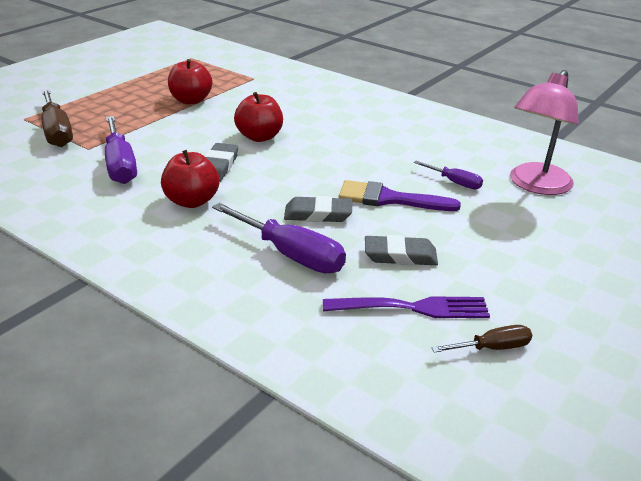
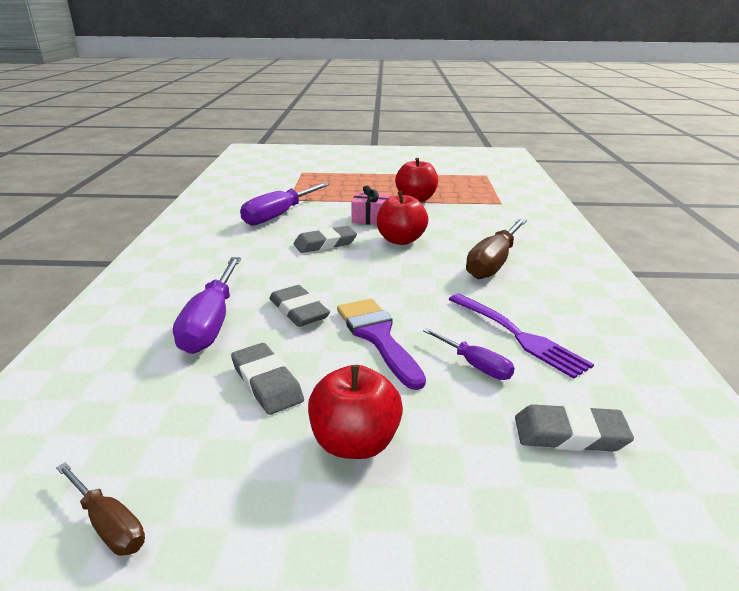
camera: 55 degrees right, 5 degrees down
(57, 131) = (298, 184): brown screwdriver -> brown screwdriver (493, 263)
(192, 201) = (256, 254): red apple -> red apple (355, 443)
(199, 132) = (370, 219): none -> pink gift
(411, 308) = (163, 426): purple fork -> purple fork (517, 335)
(454, 182) = (475, 365): purple screwdriver -> purple screwdriver turned 45 degrees counterclockwise
(536, 185) = (570, 434): pink lamp -> grey eraser

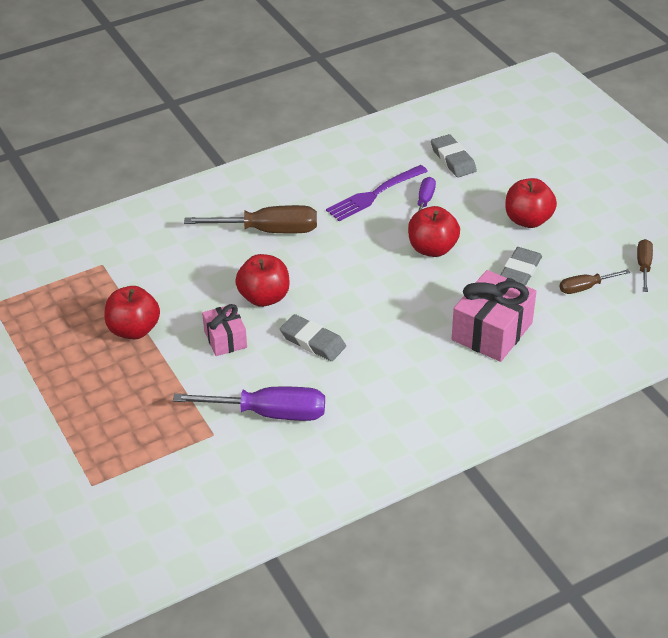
camera: 120 degrees left, 15 degrees up
(166, 425) = (585, 287): none -> brown screwdriver
(211, 323) = (492, 331): purple screwdriver -> pink gift
(299, 310) = (436, 298): grey eraser -> none
(377, 337) = (432, 249): purple brush -> red apple
(517, 335) = (374, 194): purple fork -> purple fork turned 150 degrees counterclockwise

